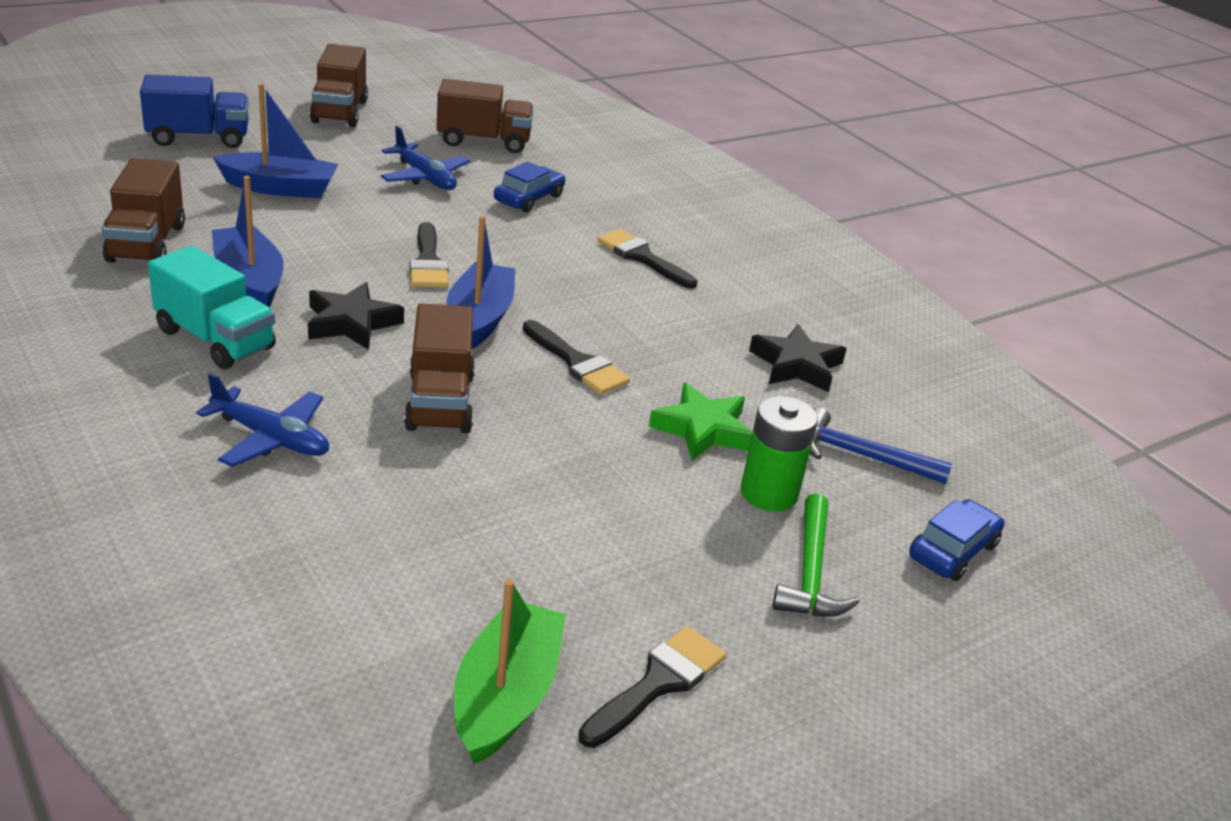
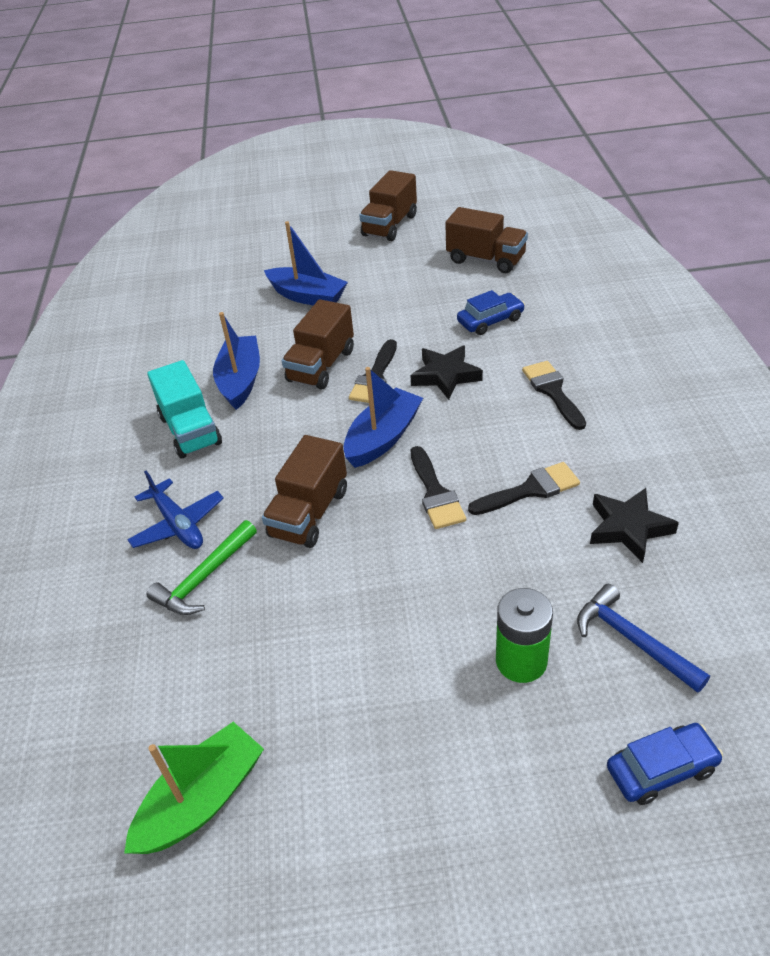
camera: 35 degrees right, 10 degrees up
(146, 243) = (193, 340): brown truck -> brown truck (321, 366)
(198, 138) = (277, 246): blue truck -> none
(351, 323) = (288, 428): black star -> black star (446, 376)
(425, 177) = (419, 293): blue plane -> none
(658, 683) = (318, 826): black brush -> black brush (530, 490)
(702, 429) = (501, 581): green star -> none
(811, 572) = (510, 754): green hammer -> green hammer (204, 578)

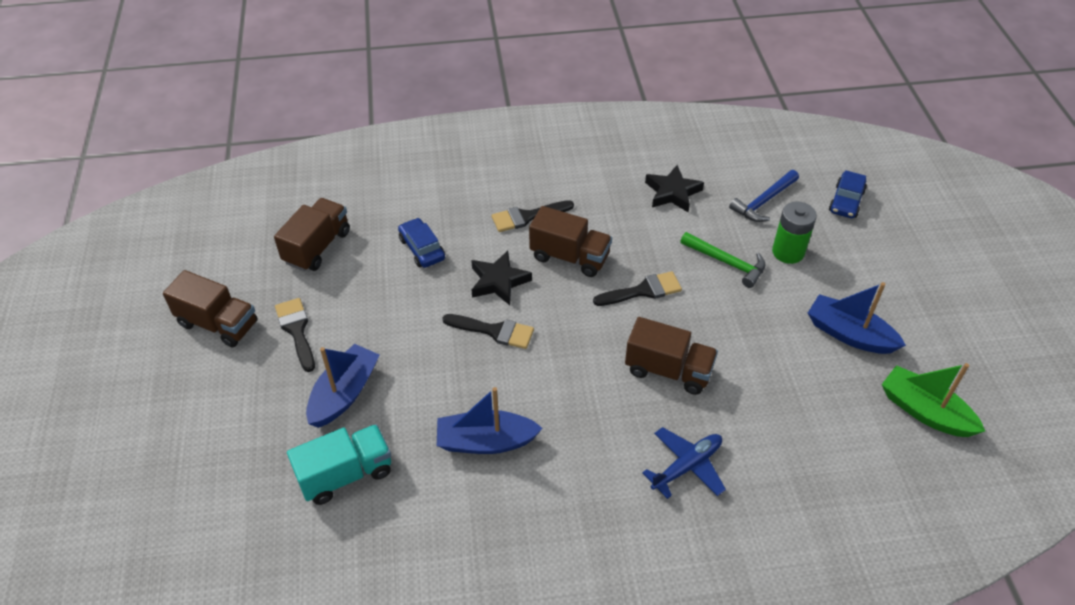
camera: 95 degrees left, 5 degrees up
(190, 430) = (561, 476): turquoise truck -> turquoise truck (345, 474)
(204, 578) = (743, 437): green hammer -> green hammer (727, 262)
(321, 366) = (471, 374): brown truck -> brown truck (570, 257)
(383, 438) = (578, 324): blue boat -> blue boat (849, 334)
(530, 490) = (638, 237): black brush -> black brush (296, 330)
(661, 769) = (846, 201): blue car -> blue car turned 135 degrees counterclockwise

